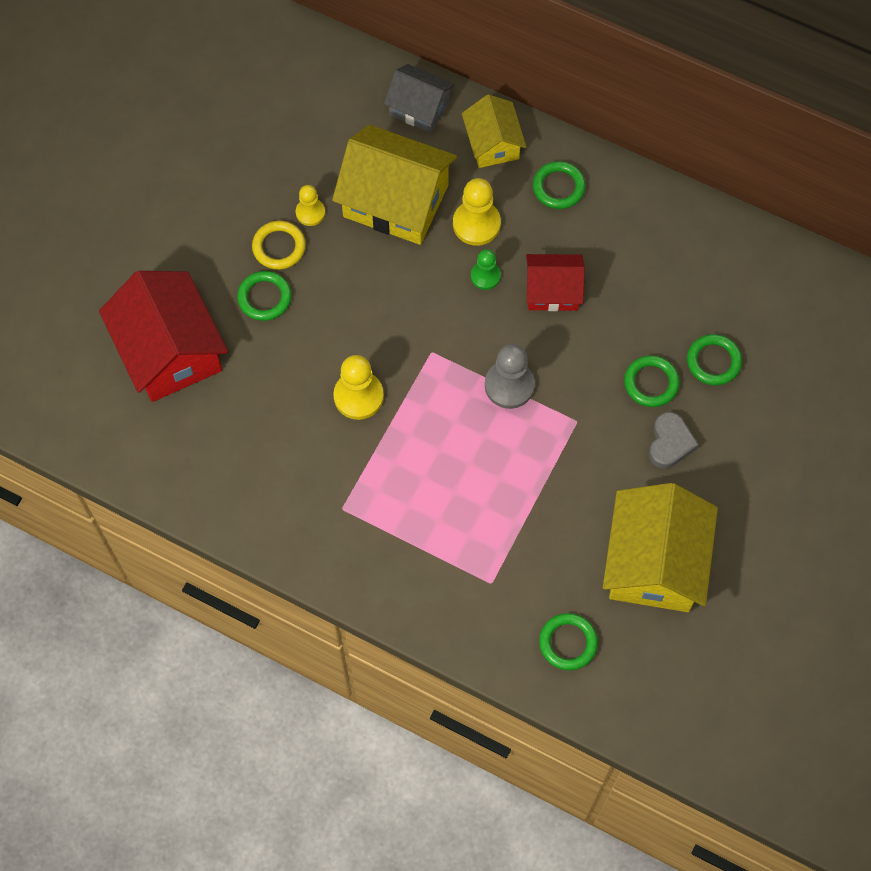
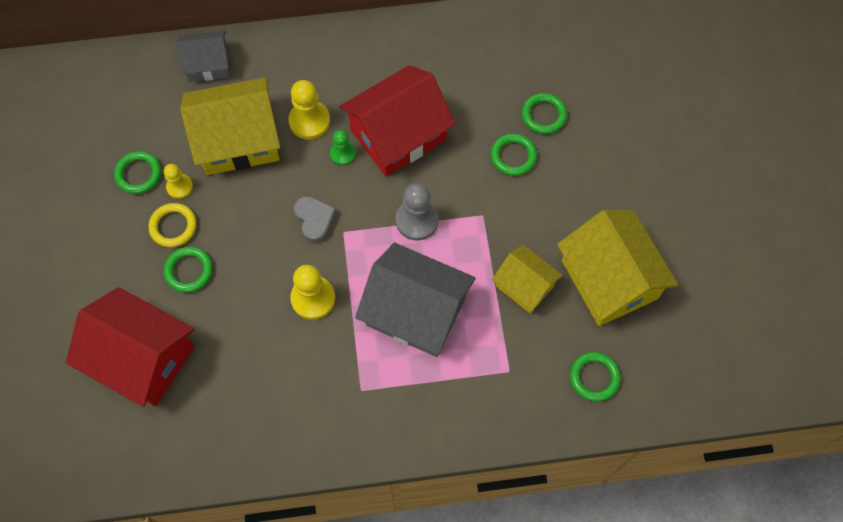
camera: 35 degrees left, 0 degrees up
(445, 470) = (416, 311): none -> grey house
(493, 143) = (280, 58): yellow house -> yellow house (525, 286)
(552, 291) = (398, 135): red house -> red house, size x1.74
(558, 187) = (349, 61): green ring -> green ring (138, 174)
(670, 443) = (557, 189): grey heart -> grey heart (314, 220)

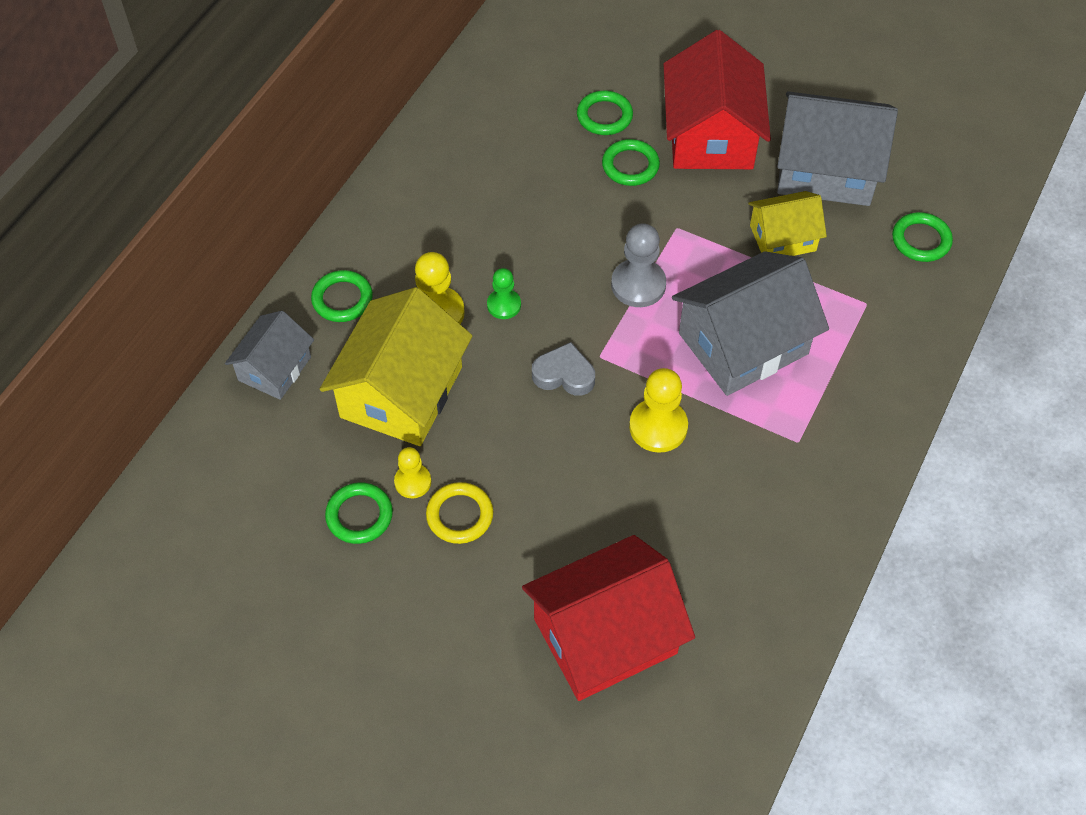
camera: 55 degrees left, 10 degrees down
(189, 271) = (530, 529): green ring -> green ring (342, 299)
(398, 135) = (523, 245): red house -> red house (711, 135)
(609, 279) = (826, 169): yellow house -> grey house

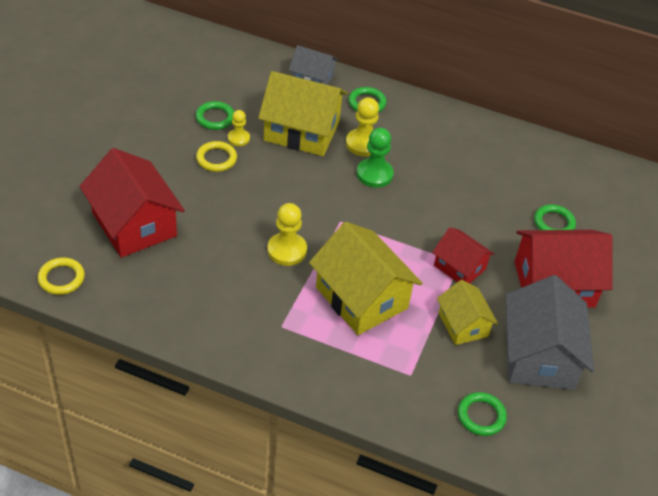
camera: 80 degrees right, 10 degrees down
(504, 305) = (374, 174): green pawn -> green pawn, size x1.62
(564, 374) = (323, 204): grey heart -> none
(630, 166) = (510, 237): green ring -> none
(638, 285) = (403, 241): grey pawn -> none
(685, 228) = (459, 267): none -> red house
(722, 739) = (61, 278): none -> yellow ring
(743, 344) = (361, 297): grey house -> yellow house

